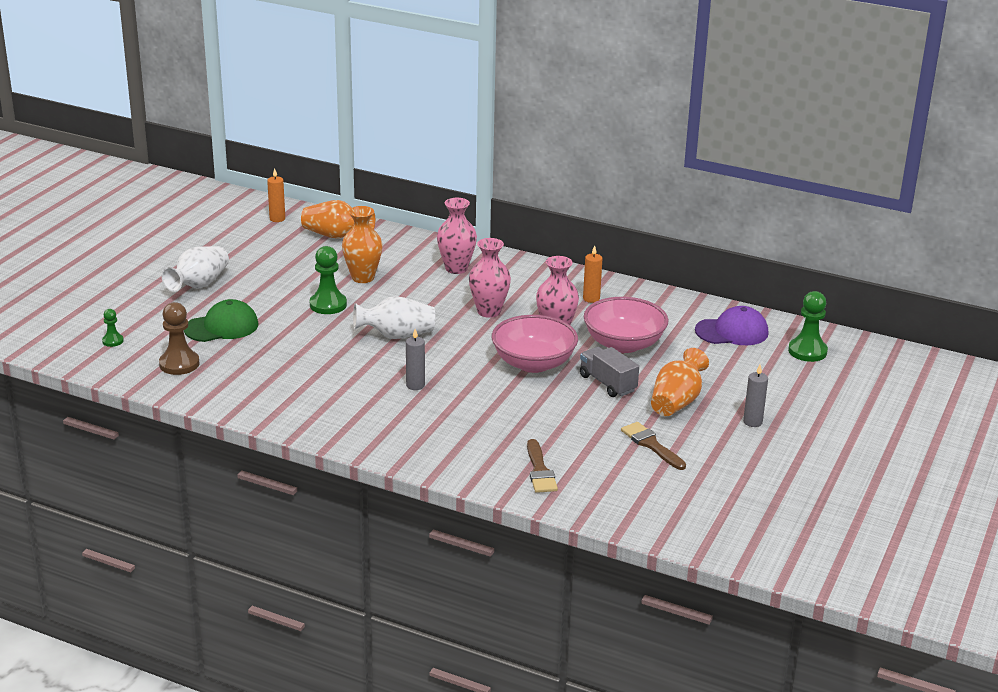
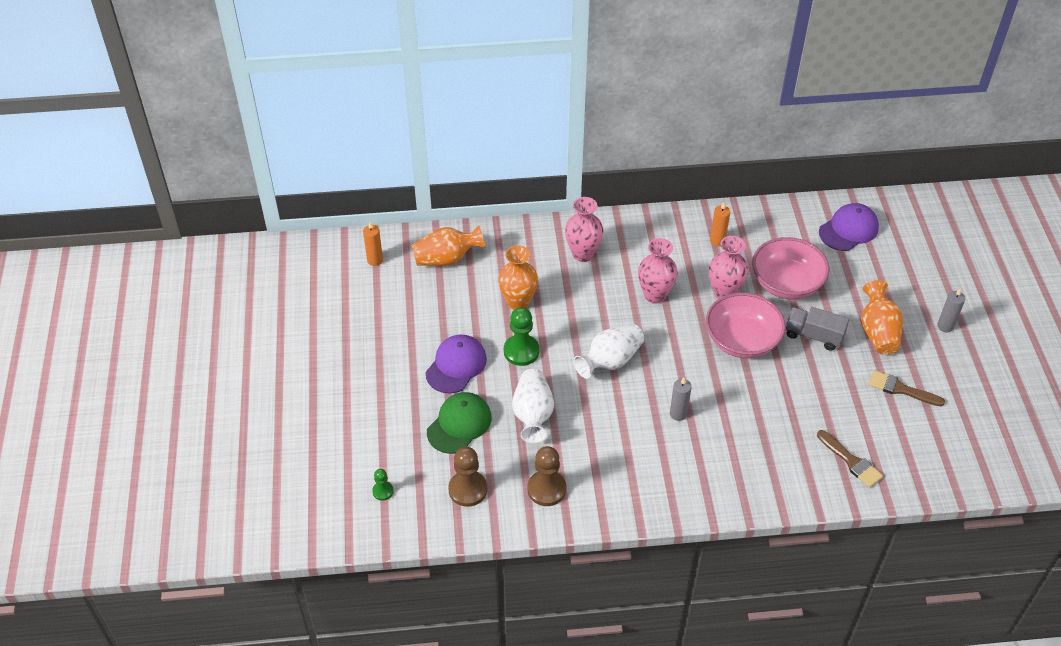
camera: 30 degrees left, 20 degrees up
(199, 284) = (388, 380): white vase -> white vase (533, 415)
(243, 387) = (546, 489): none -> brown pawn
(263, 295) = (456, 365): none -> purple cap
(807, 351) = (916, 226): green pawn -> none

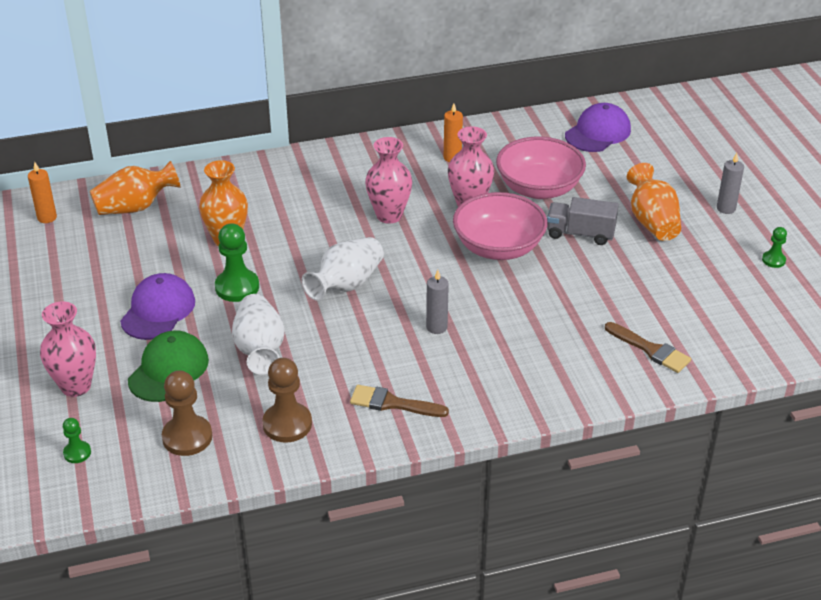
camera: 10 degrees left, 10 degrees down
(583, 254) = (298, 185): pink vase -> pink vase (76, 386)
(901, 389) = (691, 273): brown brush -> brown brush (392, 403)
(975, 386) = (773, 260): none -> green pawn

